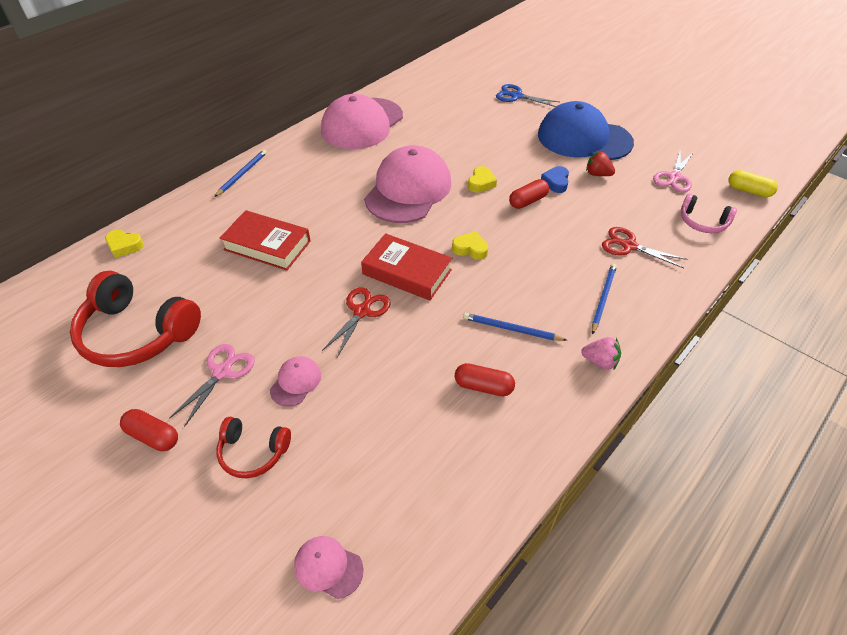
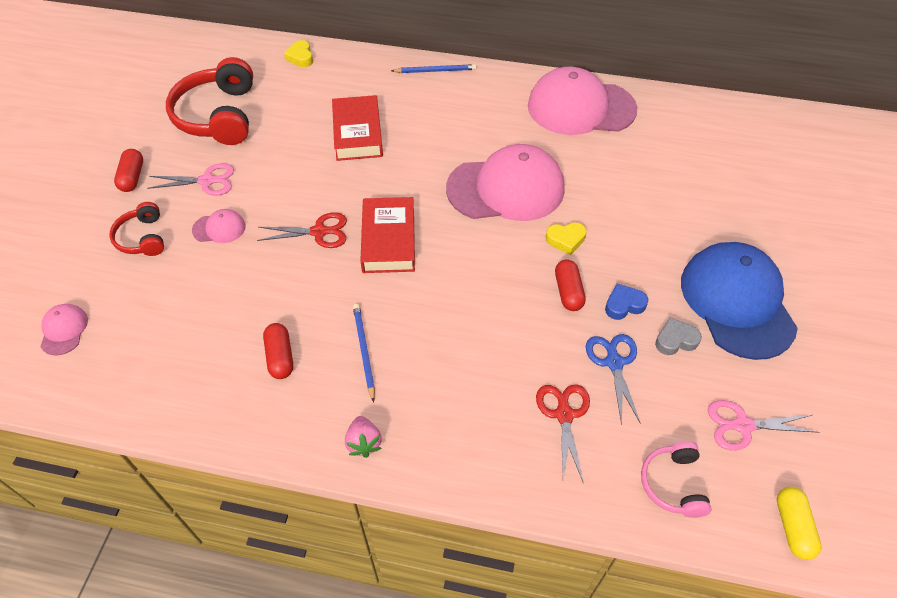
camera: 60 degrees right, 5 degrees up
(470, 249) = (454, 273): yellow heart -> none
(516, 96) = (761, 206): blue scissors -> blue scissors (614, 363)
(528, 201) = (568, 292): red capsule -> red capsule turned 60 degrees clockwise
(597, 174) = (675, 340): red strawberry -> grey heart
(603, 298) = (458, 416): blue pencil -> none

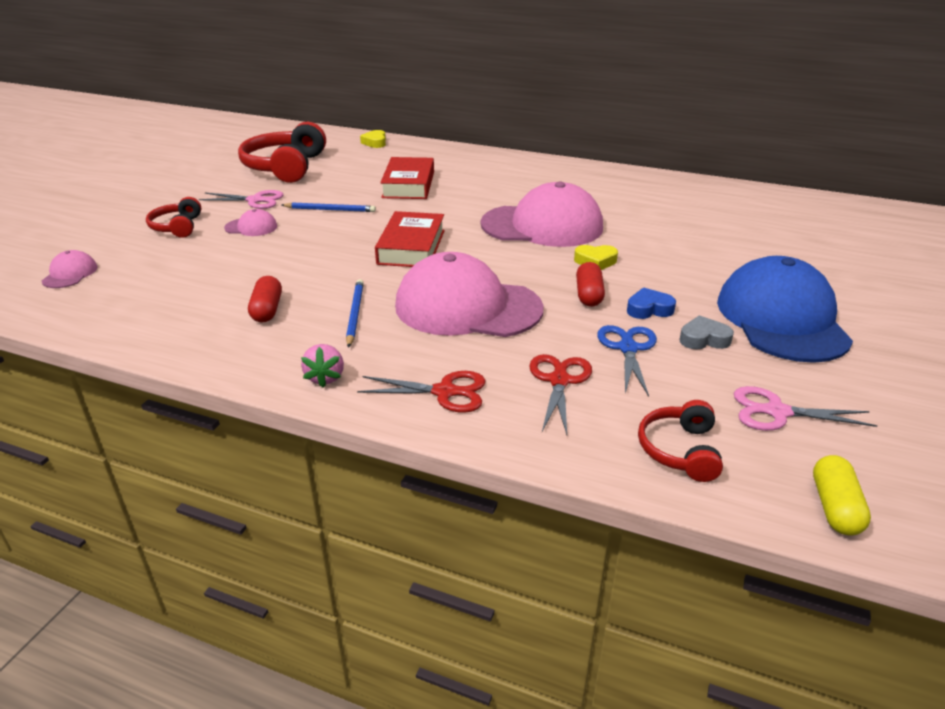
camera: 10 degrees right, 20 degrees down
(132, 177) = (189, 194): red capsule -> none
(319, 232) = (345, 237): red scissors -> red scissors (444, 392)
(435, 71) = (496, 157): blue pencil -> blue pencil (330, 210)
(581, 107) = (633, 185): pink cap -> pink cap (467, 307)
(673, 484) = (679, 450): pink headphones -> red headphones

